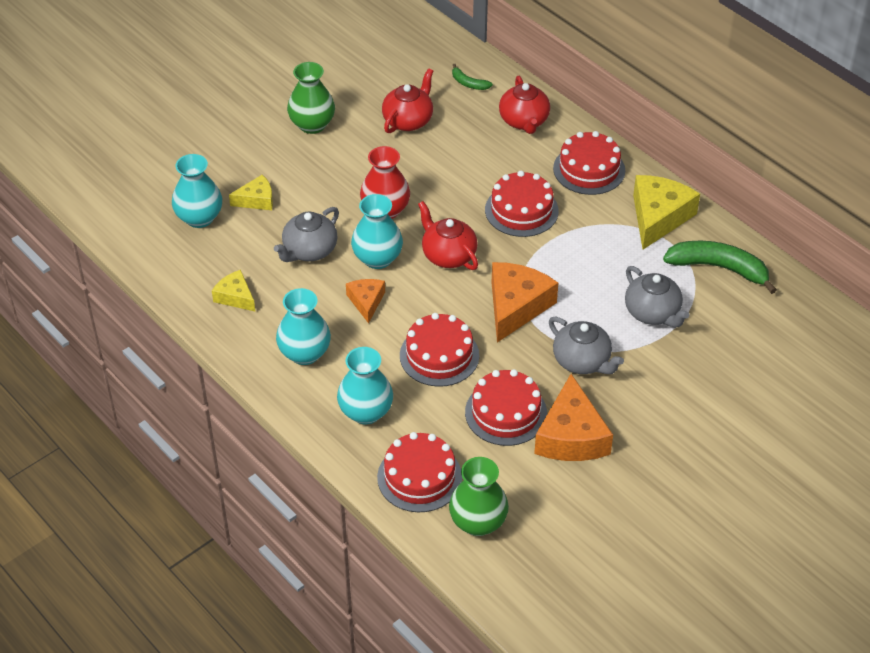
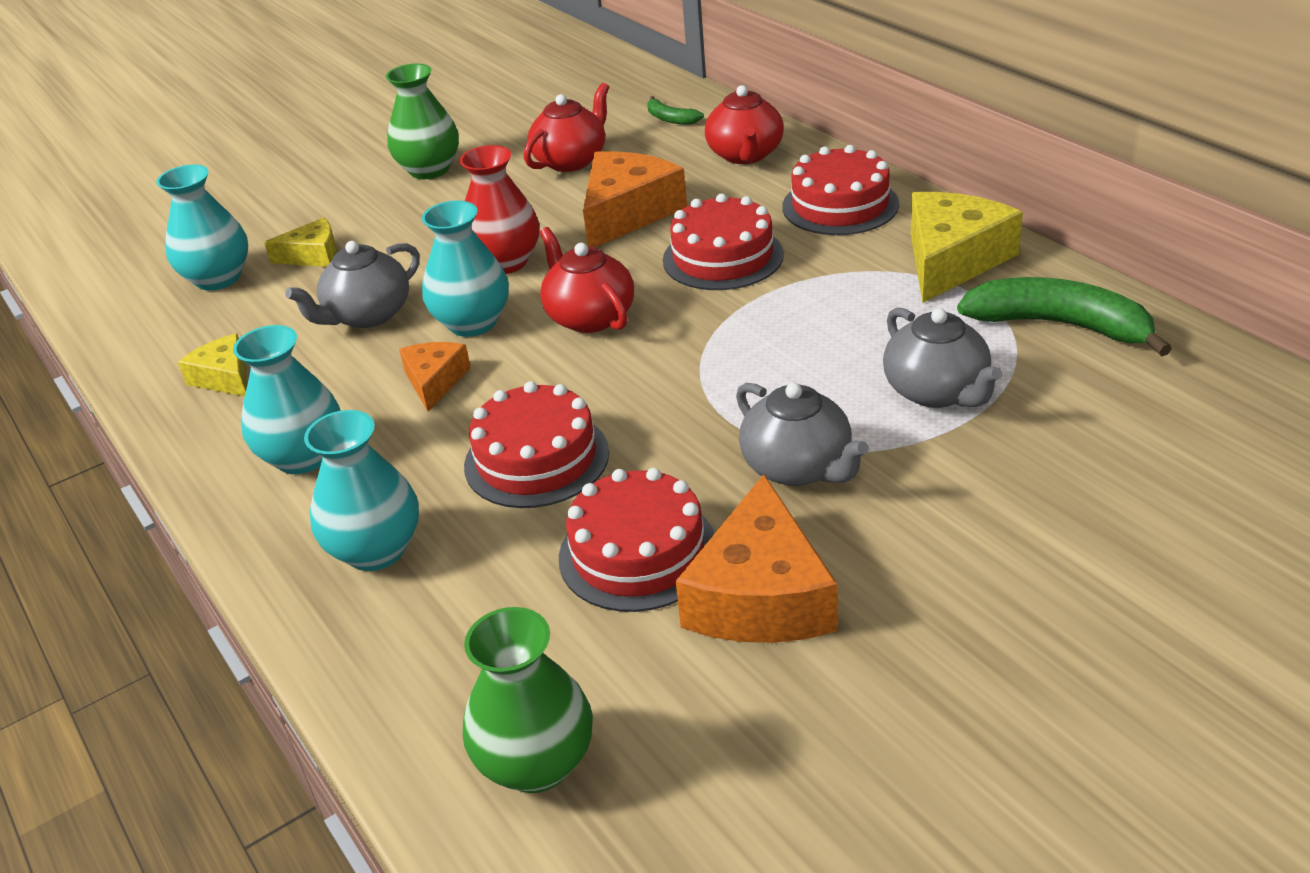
camera: 10 degrees right, 10 degrees down
(419, 477) = (441, 669): red cake -> none
(516, 306) = (690, 385): orange cheese -> orange cheese (627, 213)

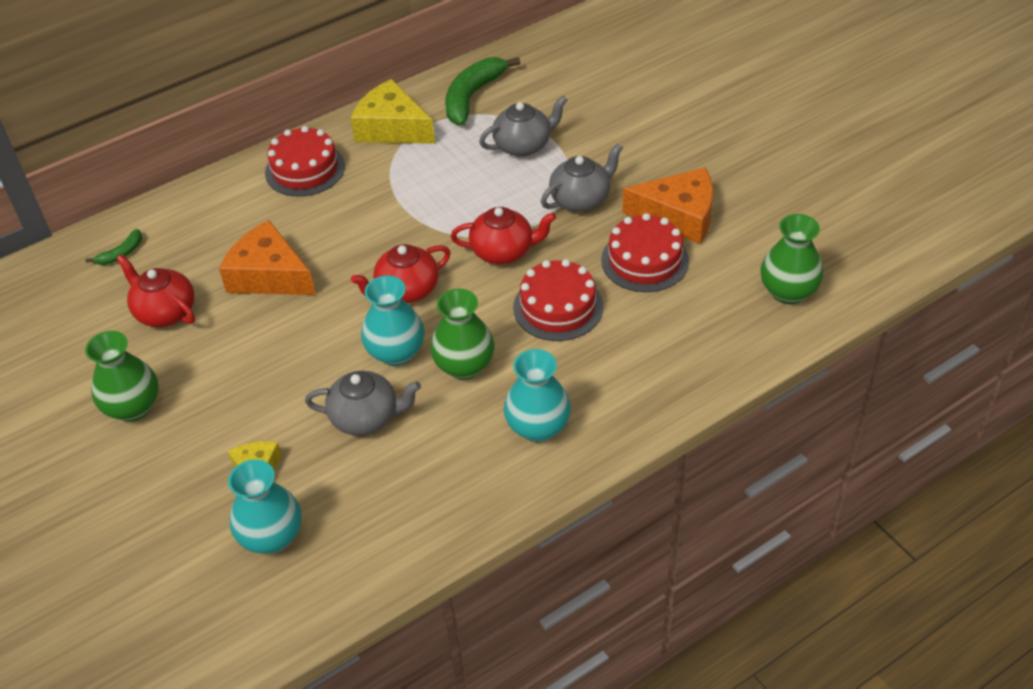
camera: 90 degrees left, 10 degrees up
(224, 377) = (430, 496): yellow cheese -> none
(367, 315) = (366, 417): grey teapot -> grey teapot turned 45 degrees counterclockwise
(376, 550) = (635, 374): turquoise vase -> none
(435, 381) = (464, 366): orange cheese -> green vase
(505, 262) = (316, 341): red vase -> none
(723, 257) = (352, 226): red cake -> none
(745, 155) = (208, 212): red teapot -> red teapot (503, 251)

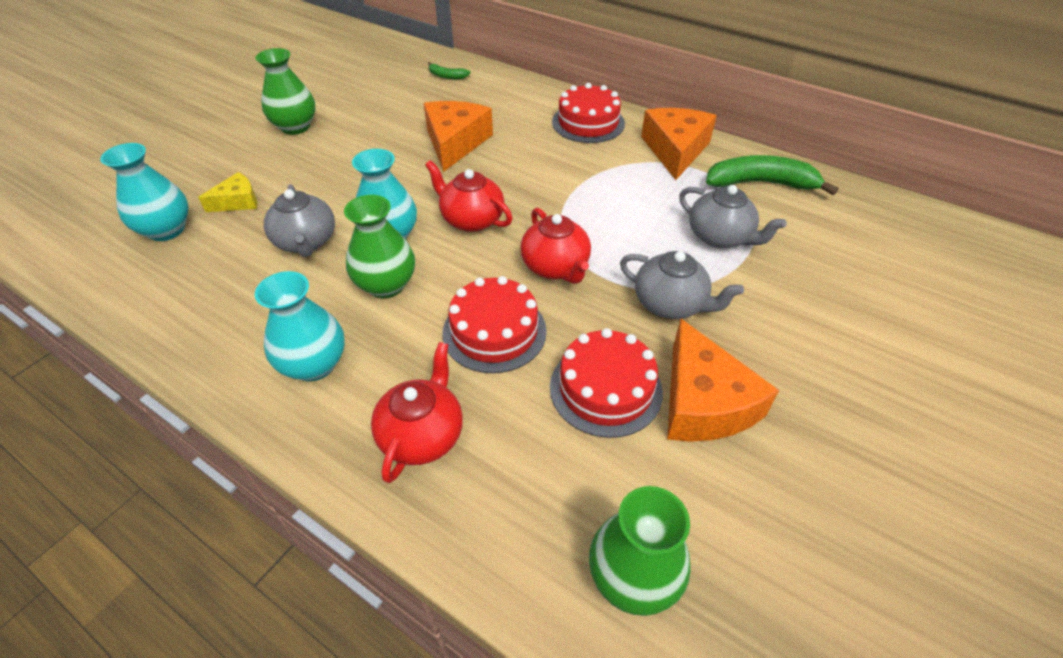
camera: 65 degrees right, 0 degrees up
(165, 312) = (395, 110): red teapot -> red teapot (422, 435)
(392, 128) = (675, 150): yellow cheese -> orange cheese

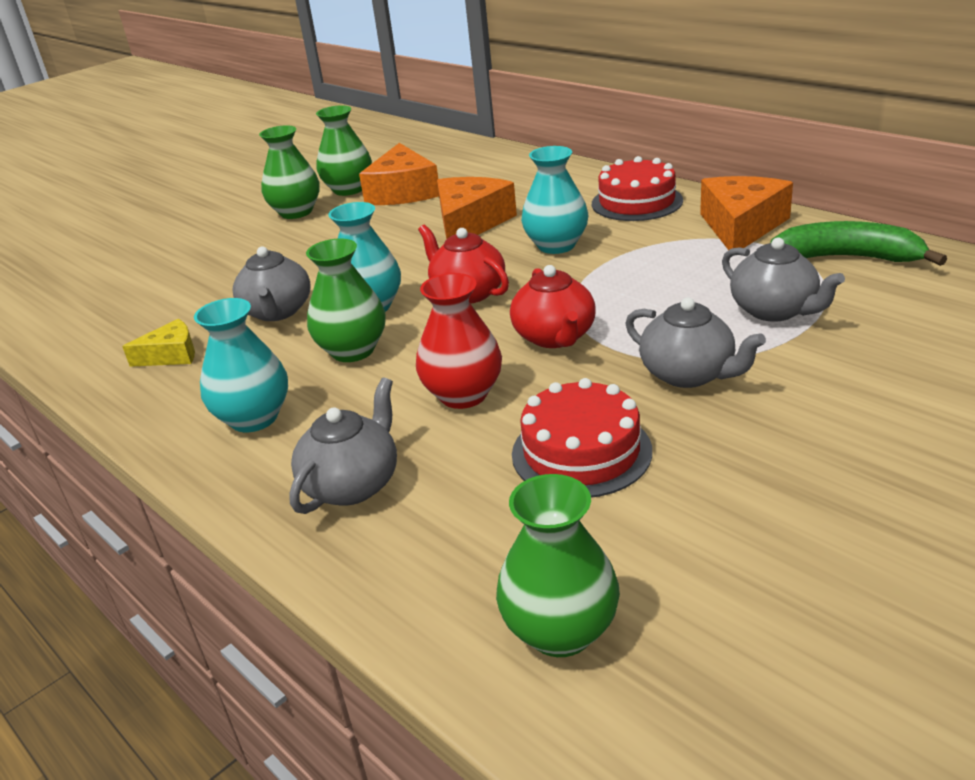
camera: 15 degrees right, 15 degrees down
(166, 230) = (137, 301): turquoise vase -> turquoise vase (556, 245)
(238, 201) = (216, 277): yellow cheese -> yellow cheese (171, 355)
(338, 102) = (349, 189): none -> green vase
(422, 435) = (353, 484): red teapot -> grey teapot
(447, 76) = (479, 163): green banana -> none
(494, 331) = (463, 395): red cake -> red vase
(703, 402) = (702, 470): orange cheese -> orange cheese (403, 192)

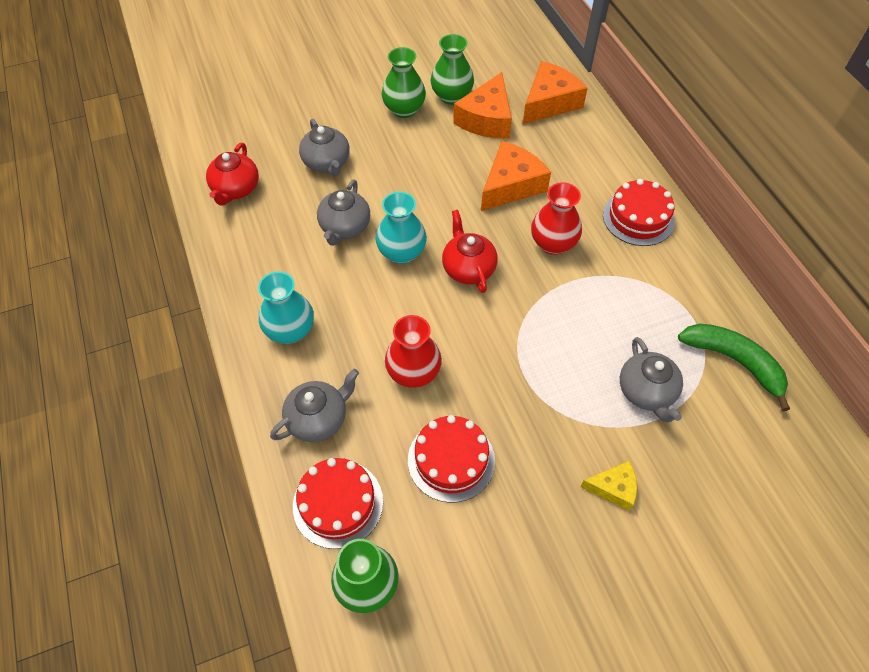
camera: 20 degrees right, 25 degrees up
(171, 355) = (267, 241): yellow cheese -> yellow cheese (613, 488)
(353, 350) = (371, 294): green vase -> none
(444, 559) = (338, 503): none -> red cake
(555, 337) = (495, 345): red teapot -> red teapot (236, 189)
(556, 245) = (553, 243): turquoise vase -> red vase
(688, 374) = (552, 425): grey teapot -> grey teapot (327, 163)
(741, 226) = (690, 287): orange cheese -> orange cheese (549, 102)

